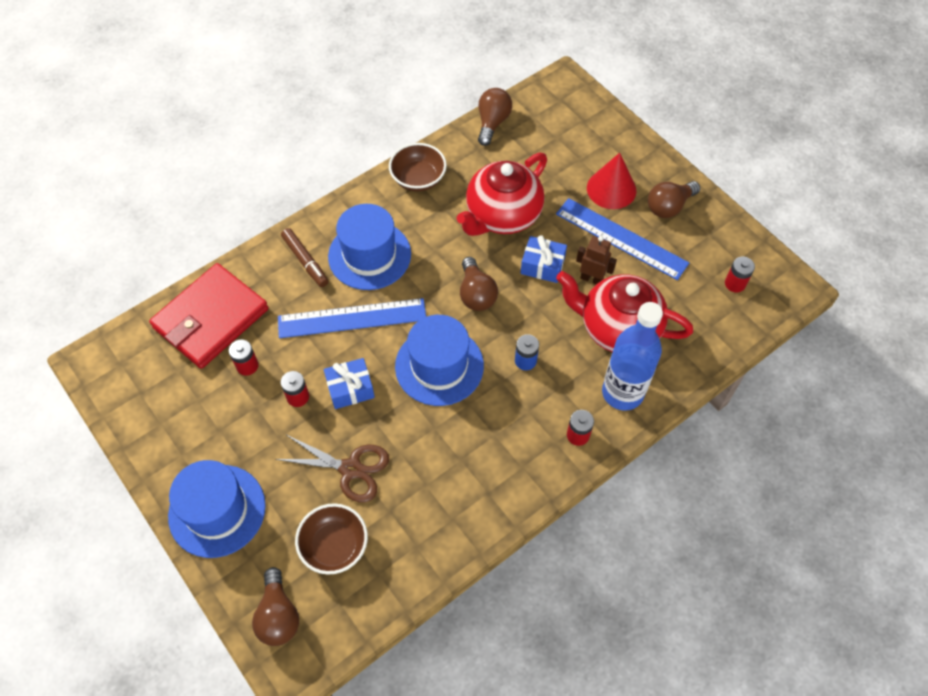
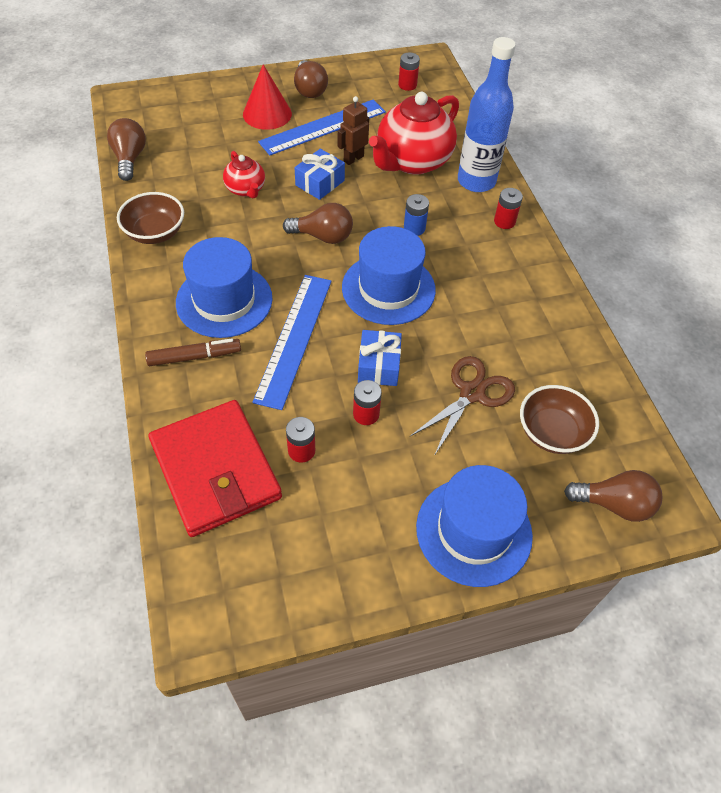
camera: 70 degrees left, 5 degrees down
(492, 123) = (130, 159): brown light bulb -> brown light bulb turned 45 degrees clockwise
(502, 215) = (246, 189): red teapot -> red teapot, size x0.51

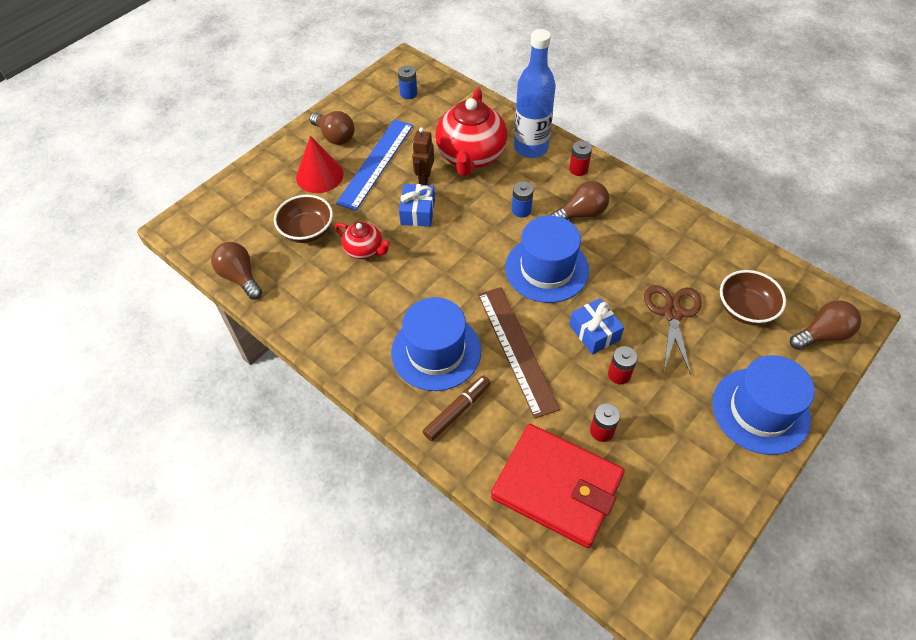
camera: 30 degrees left, 0 degrees up
(155, 233) = (326, 329): brown bowl -> brown bowl (307, 231)
(294, 338) = (516, 349): blue ruler -> brown ruler
(323, 236) = (461, 255): brown light bulb -> brown light bulb (581, 213)
(407, 85) = (408, 93): red battery -> blue battery

